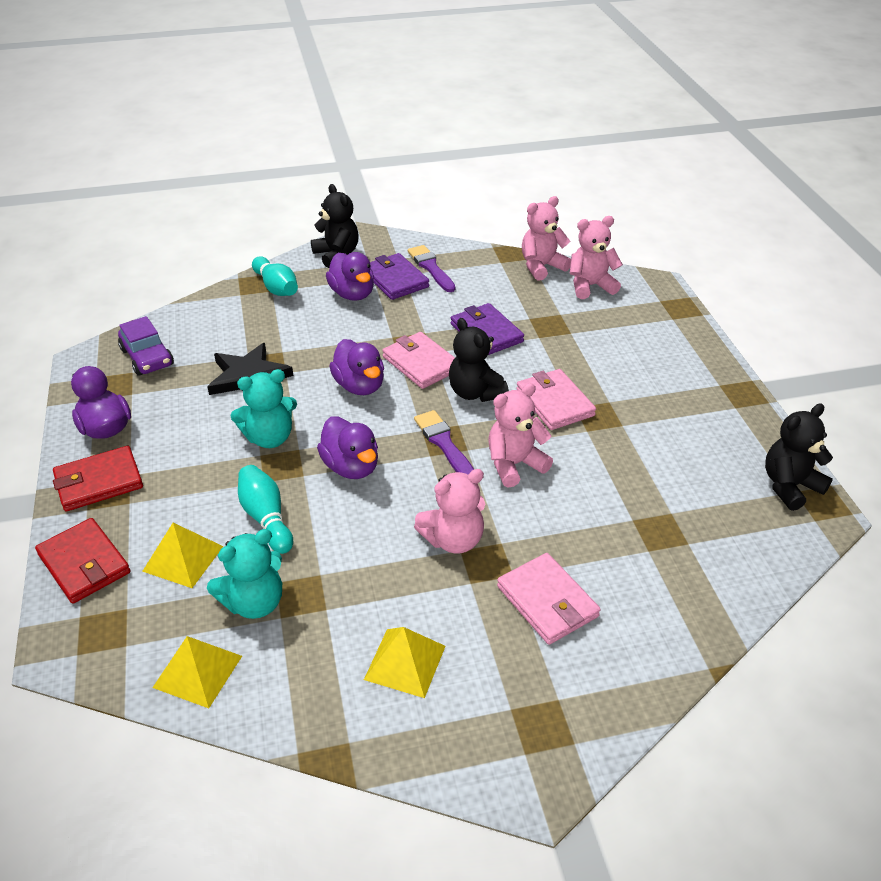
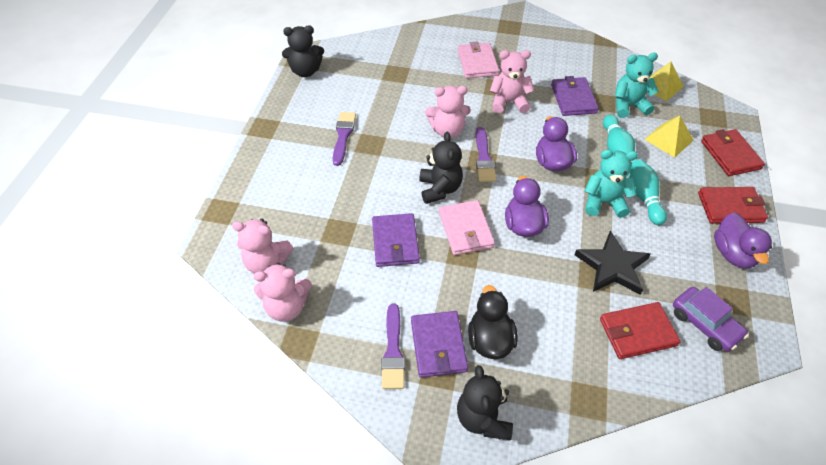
camera: 155 degrees left, 10 degrees up
(147, 357) = (705, 324): purple car -> purple car turned 150 degrees clockwise
(216, 334) = (637, 332): none -> red wallet
(276, 287) = (566, 383): turquoise bowling pin -> turquoise bowling pin (643, 197)
(352, 294) = (490, 340): purple duck -> black duck
(352, 583) = (573, 99): none -> purple wallet
(405, 662) = (559, 61): yellow pyramid -> none
(554, 402) = (390, 162): pink wallet -> none
(639, 414) = (343, 136): none -> purple brush

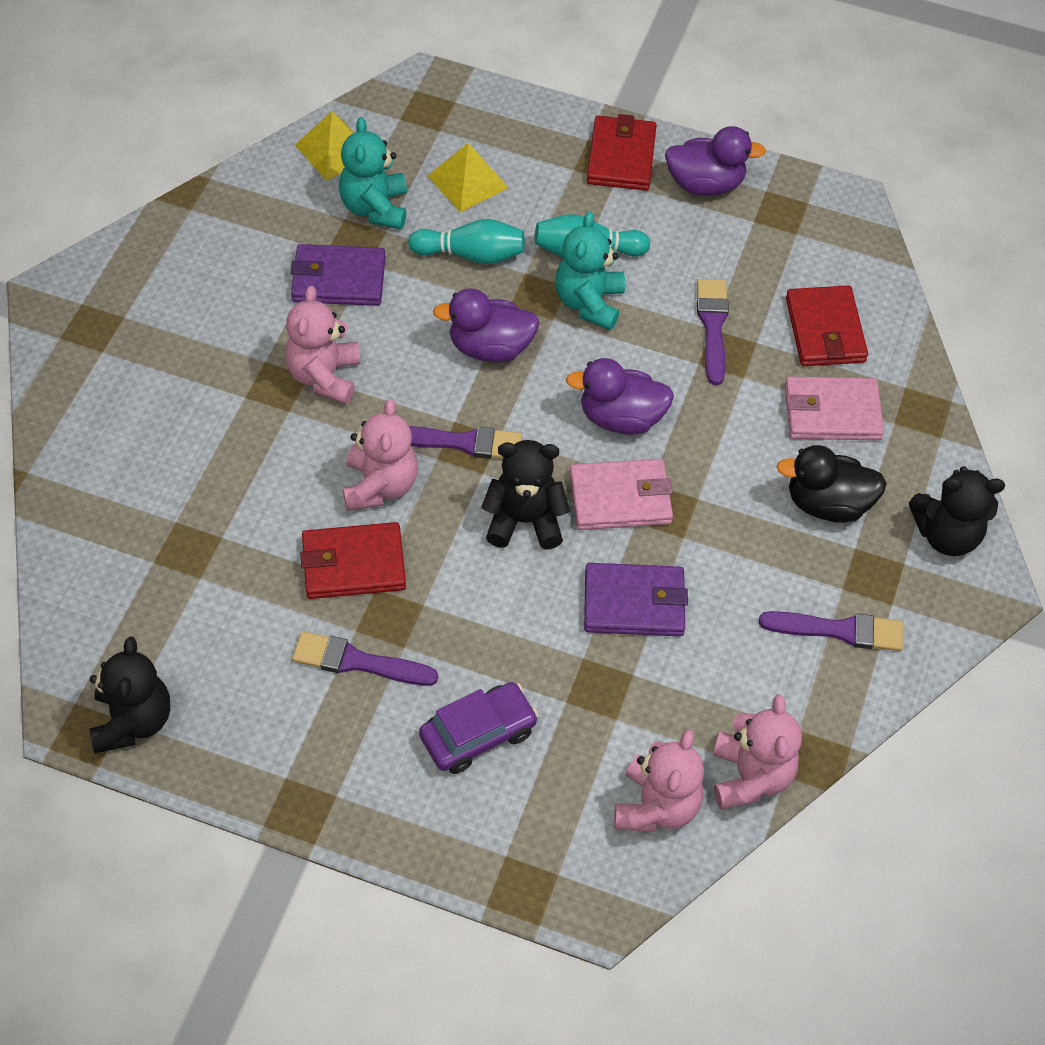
camera: 85 degrees left, 5 degrees up
(438, 346) = (833, 570): purple wallet -> none
(477, 63) = (194, 403): pink wallet -> pink wallet (832, 412)
(612, 266) = (713, 327): black star -> purple brush
(705, 324) = (817, 254): purple car -> purple car (478, 734)
(730, 155) = (515, 119): red wallet -> red wallet (353, 564)

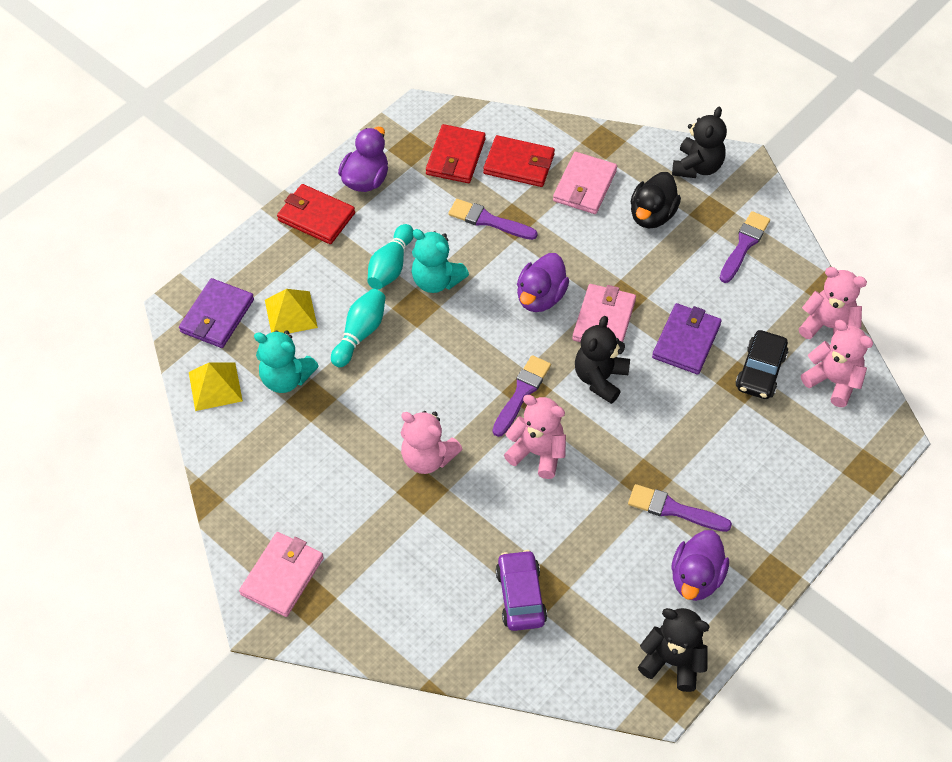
camera: 65 degrees left, 0 degrees up
(112, 293) = (282, 576): none -> pink wallet
(338, 279) = (342, 422): purple wallet -> purple wallet (217, 316)
(353, 564) = (596, 489): red wallet -> red wallet (455, 157)
(358, 662) = (674, 509): purple brush -> purple brush turned 75 degrees clockwise
(478, 734) = (752, 458): purple car -> purple car (520, 596)
(490, 348) = (448, 350): purple duck -> purple duck (696, 578)
(628, 708) = (760, 371): none -> black car

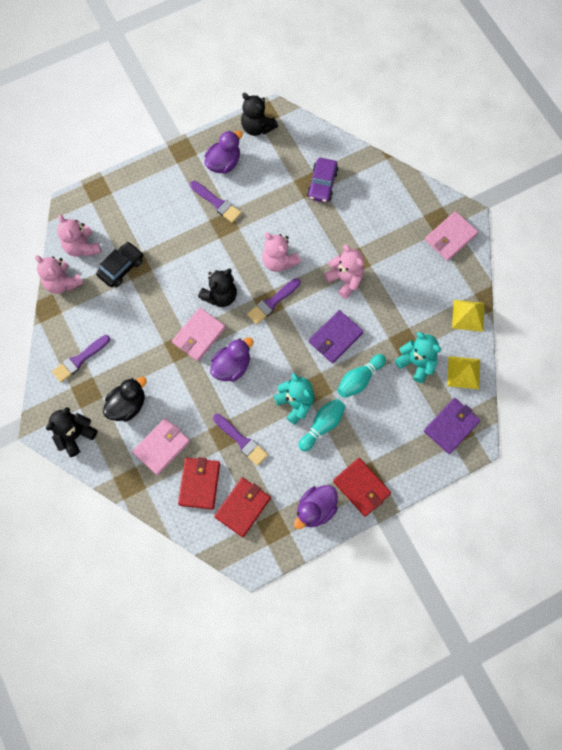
camera: 160 degrees left, 15 degrees up
(290, 313) = (401, 411): yellow pyramid -> yellow pyramid (468, 315)
(519, 164) = (199, 483): red wallet -> red wallet turned 60 degrees clockwise
(686, 341) = (155, 303): purple wallet -> purple wallet (335, 338)

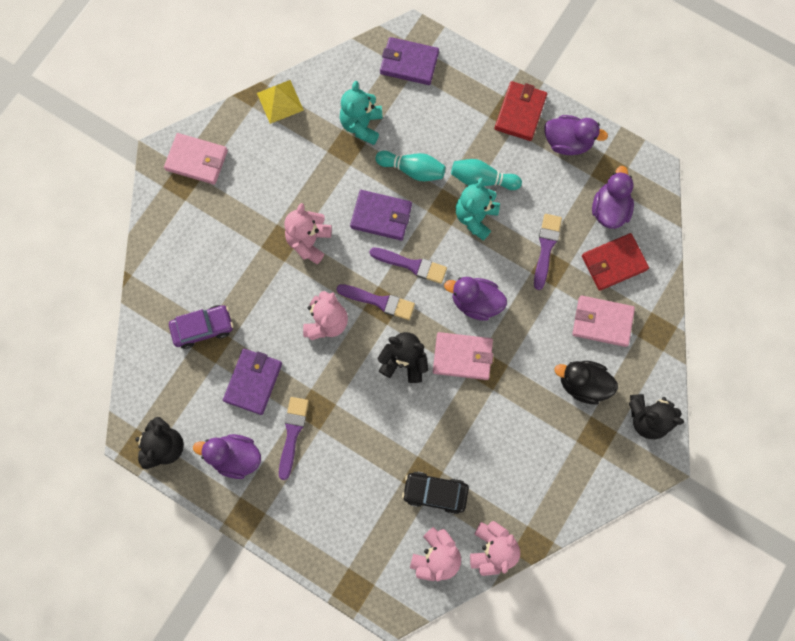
camera: 120 degrees left, 5 degrees up
(80, 359) = (566, 468): purple brush -> purple brush (411, 265)
(242, 507) = (609, 209): red wallet -> purple duck
(266, 196) = (253, 382): none -> purple wallet
(463, 372) = (346, 77): yellow pyramid -> none

